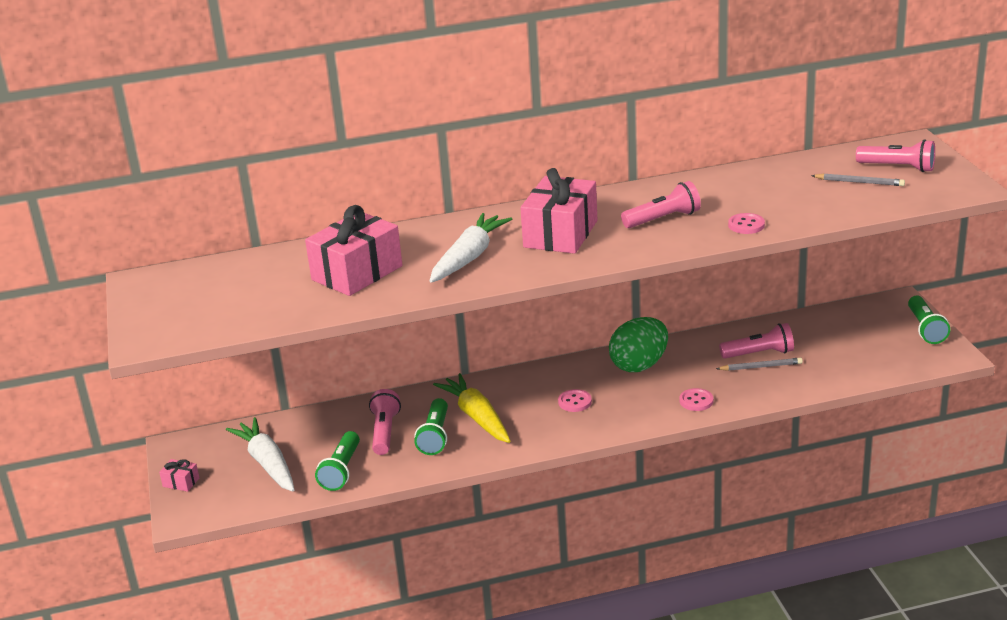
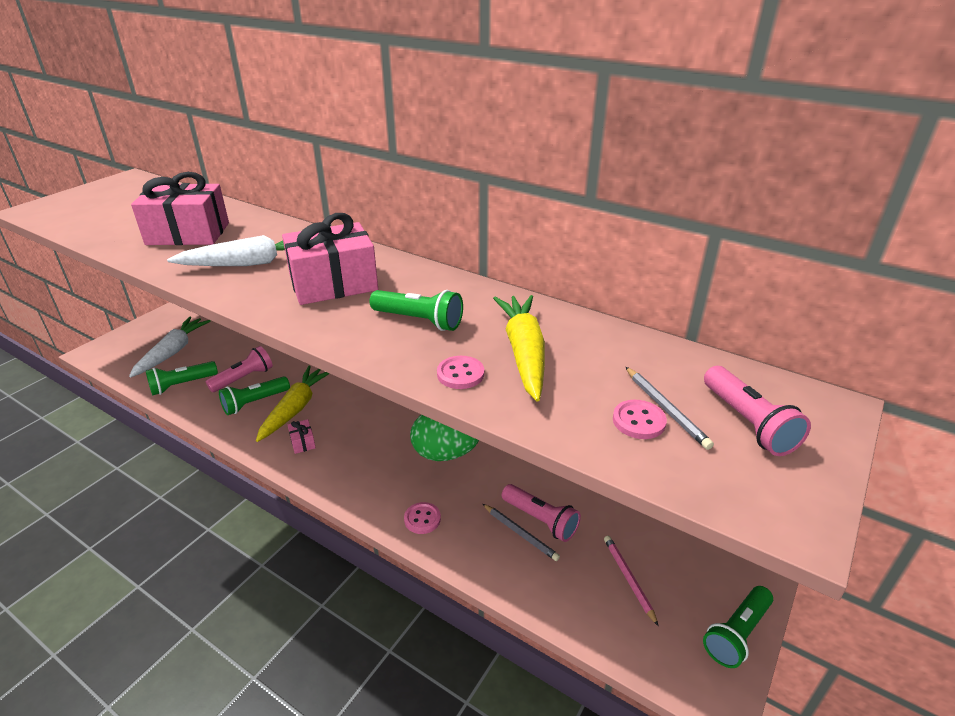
camera: 45 degrees right, 5 degrees up
(181, 482) = (131, 333): pink gift -> pink gift (302, 442)
(575, 402) = (357, 446): pink button -> pink button (638, 421)
(663, 219) = (419, 321): pink flashlight -> green flashlight
(751, 199) = (524, 353): none -> yellow carrot
(847, 344) = (628, 579): none -> pink pencil

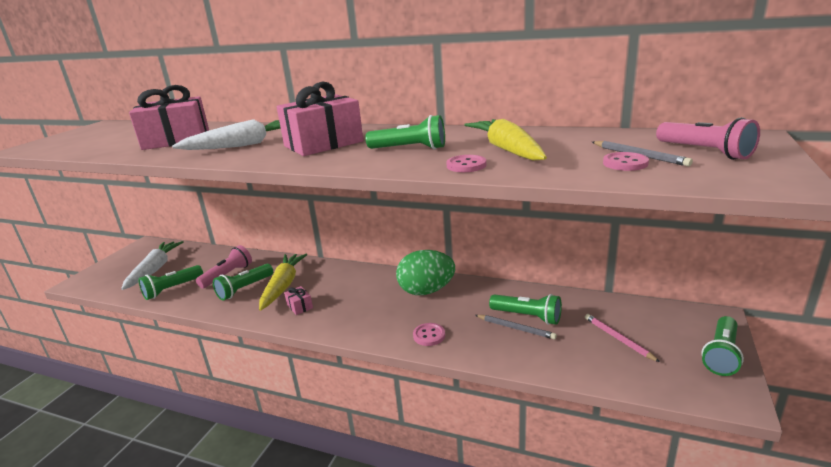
camera: 10 degrees left, 10 degrees down
(541, 520) = (527, 316): pink flashlight -> green flashlight

